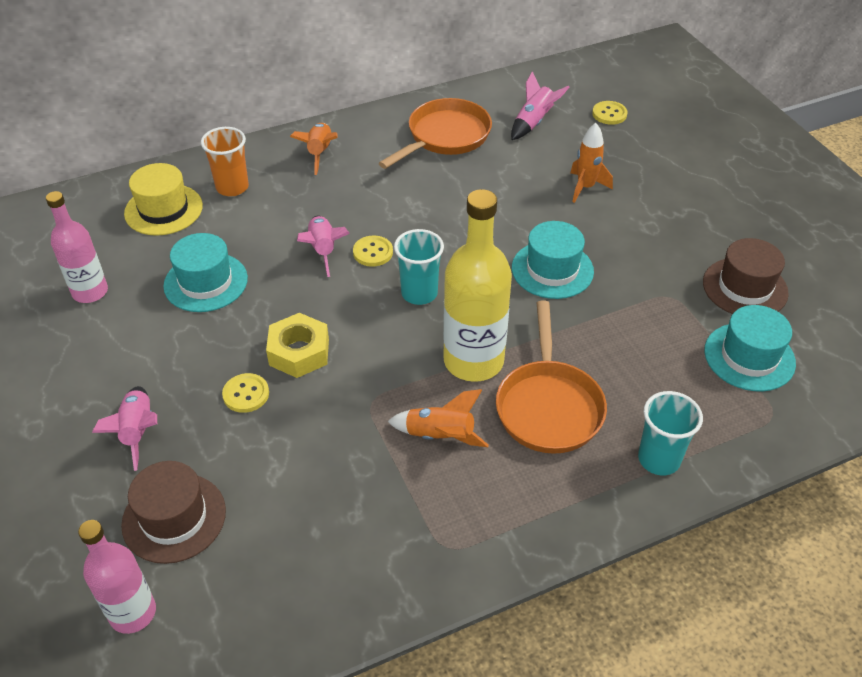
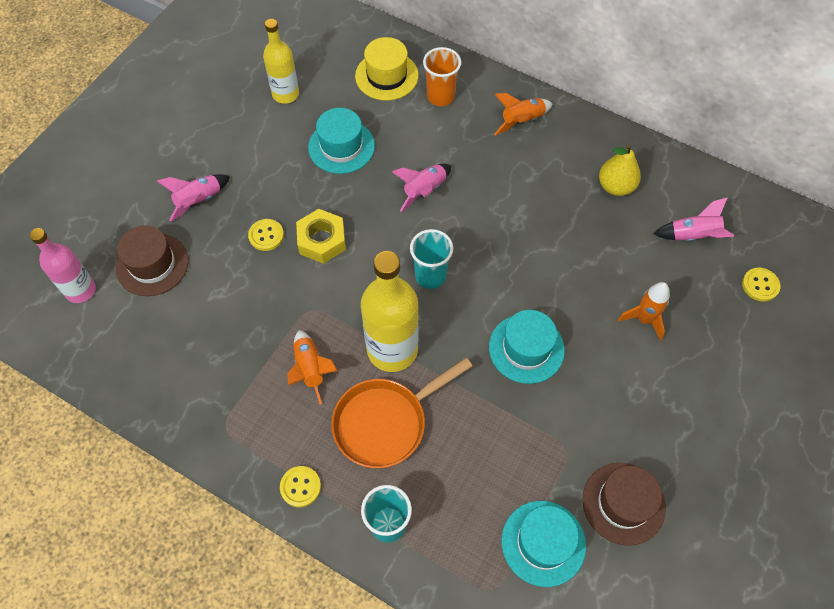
camera: 55 degrees right, 15 degrees up
(90, 292) = (285, 94): pink bottle -> yellow bottle
(373, 252) = (447, 221): yellow button -> yellow button (300, 487)
(445, 137) = (615, 186): orange pan -> yellow pear

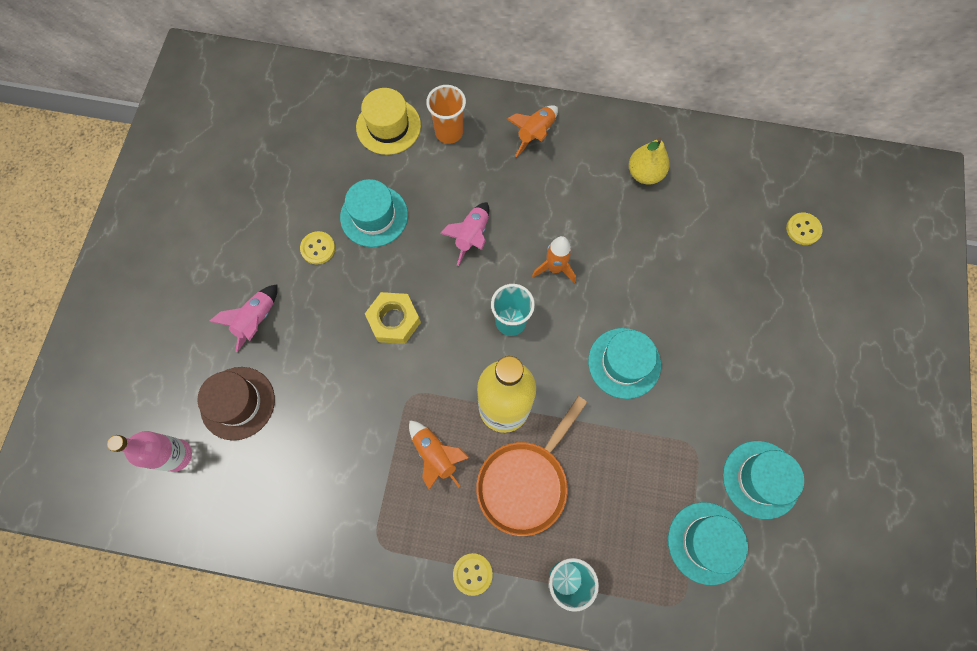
camera: 20 degrees left, 10 degrees up
(266, 235) = (338, 334): yellow button -> yellow button (318, 248)
(285, 94) = (296, 177): yellow bottle -> none
(623, 503) = (760, 479): brown hat -> turquoise hat
(644, 319) = (716, 297): orange rocket -> orange rocket (554, 268)
(693, 236) = (730, 201): pink rocket -> none

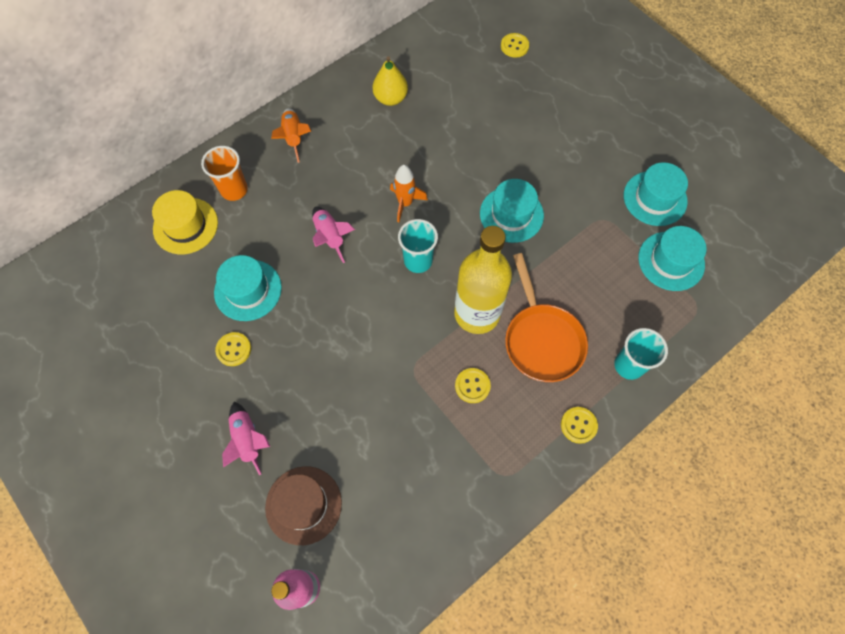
camera: 50 degrees left, 5 degrees down
(394, 320) = (344, 338): yellow nut -> none
(435, 455) = (472, 386): orange rocket -> yellow button

